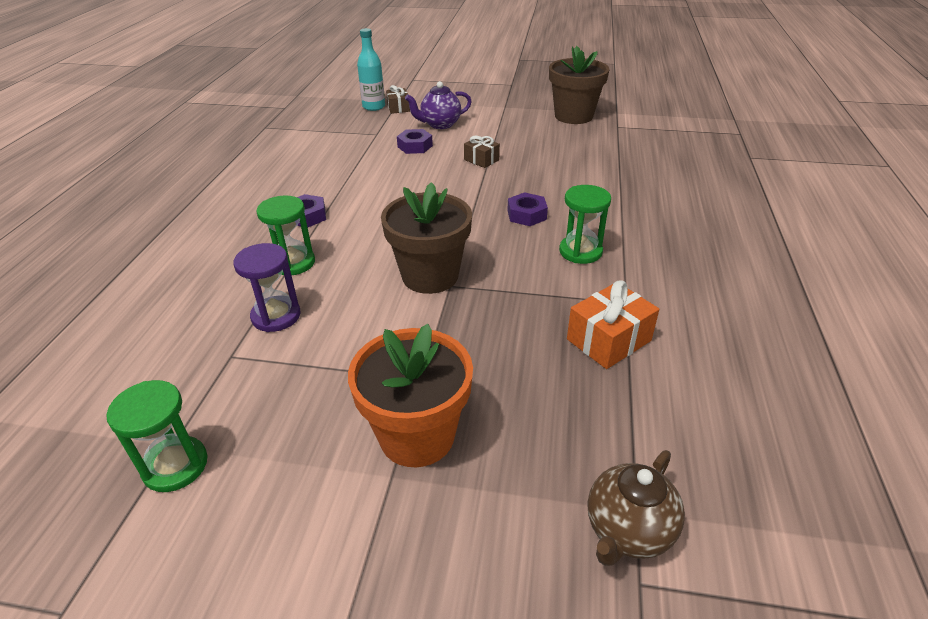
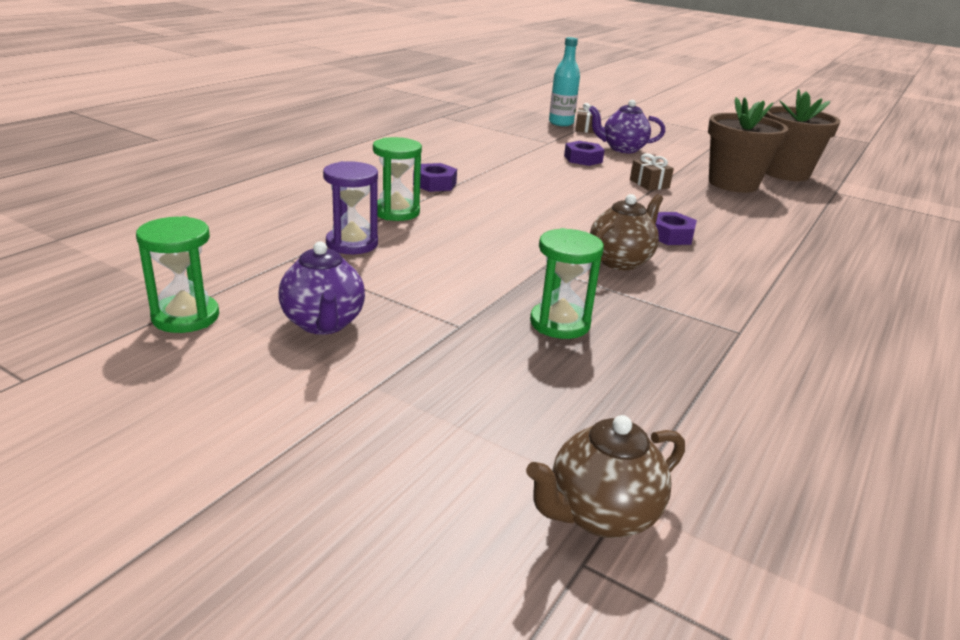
camera: 20 degrees right, 10 degrees down
(307, 422) = (323, 324): none -> purple teapot
(417, 436) = (422, 366): orange flower pot -> none
(430, 276) = (526, 255): brown flower pot -> brown flower pot (733, 184)
(505, 257) = (620, 261): none -> brown teapot
(580, 251) = (713, 278): green hourglass -> green hourglass (560, 323)
(609, 340) = (695, 356): orange gift -> none

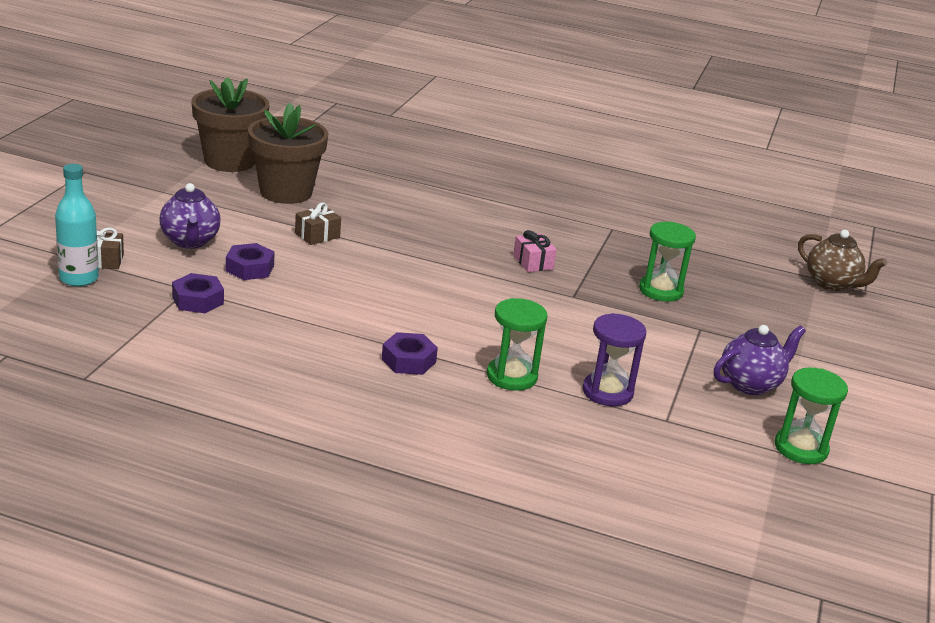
camera: 105 degrees left, 0 degrees up
(620, 261) = (533, 262): brown teapot -> pink gift
(670, 235) = (458, 237): purple nut -> purple nut (197, 300)

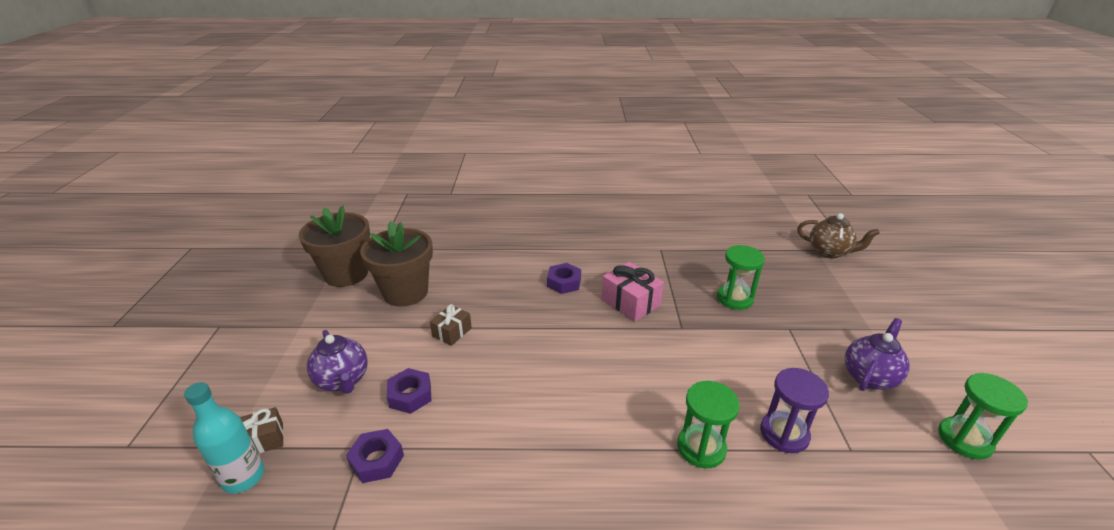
camera: 15 degrees left, 5 degrees up
(408, 360) = (606, 465): purple nut -> purple nut (564, 282)
(533, 262) = (630, 302): pink gift -> pink gift, size x1.60

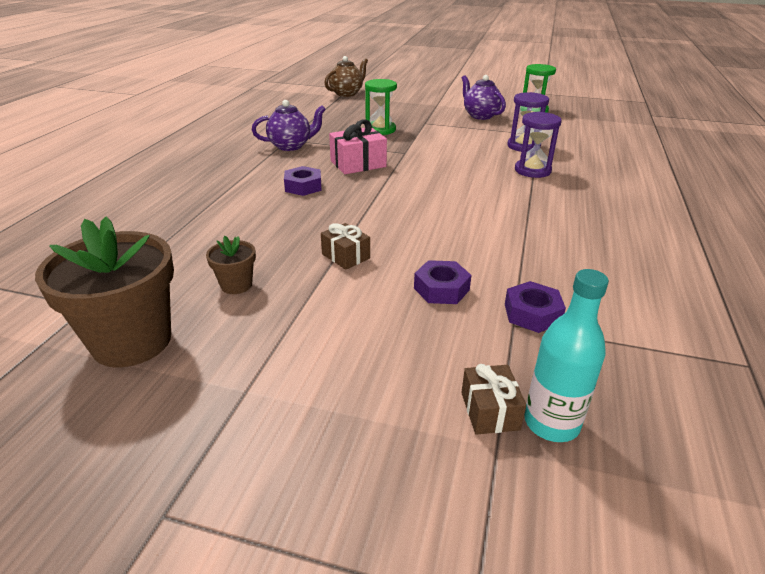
camera: 75 degrees left, 0 degrees up
(343, 380) = (397, 340): purple teapot -> purple teapot (291, 146)
(405, 292) = (236, 285): brown flower pot -> brown flower pot, size x0.47
(701, 448) = (532, 170): green hourglass -> purple hourglass

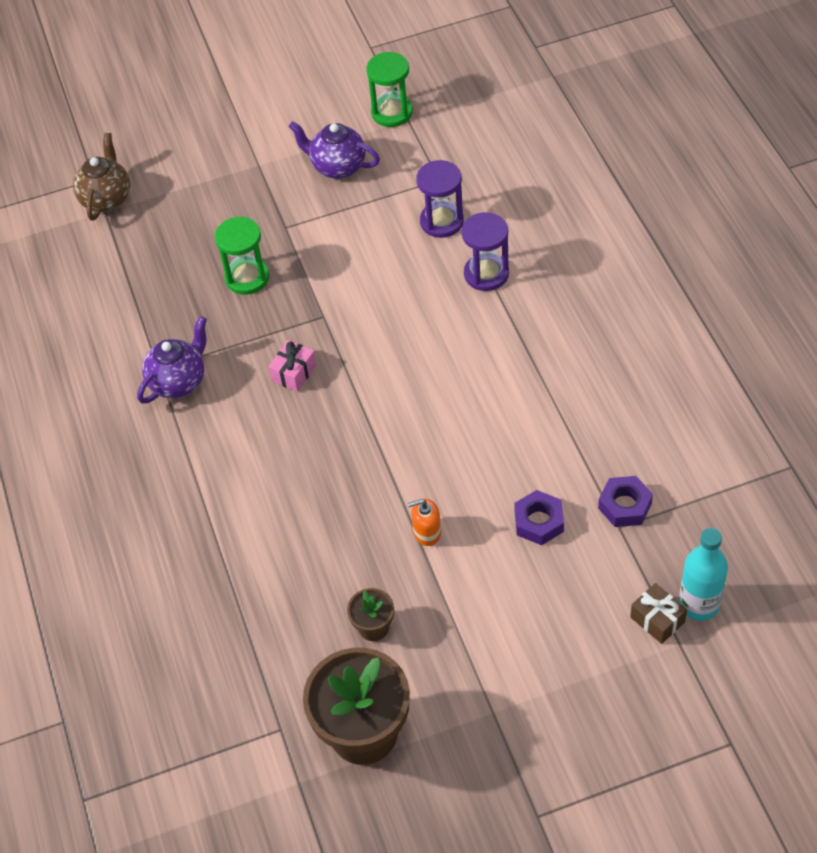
camera: 30 degrees left, 20 degrees up
(303, 186) = (279, 453): purple nut -> none
(346, 256) = (427, 532): brown gift -> orange soap dispenser
(358, 164) = (294, 373): pink gift -> pink gift, size x0.63

